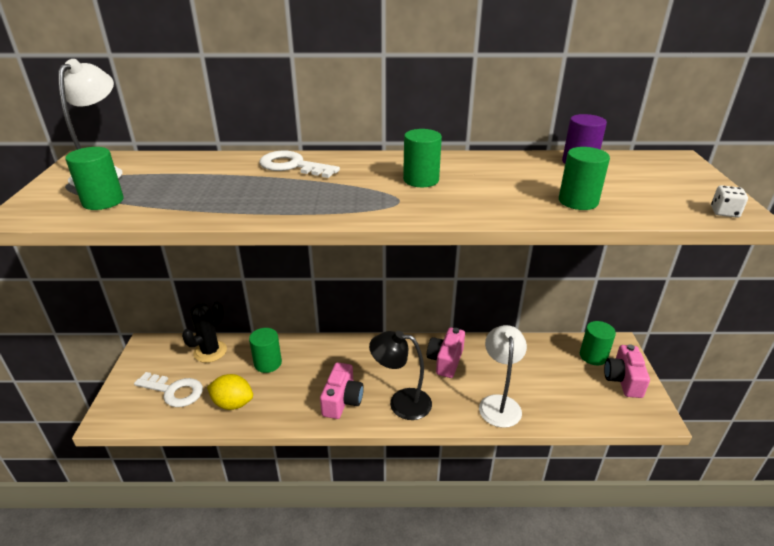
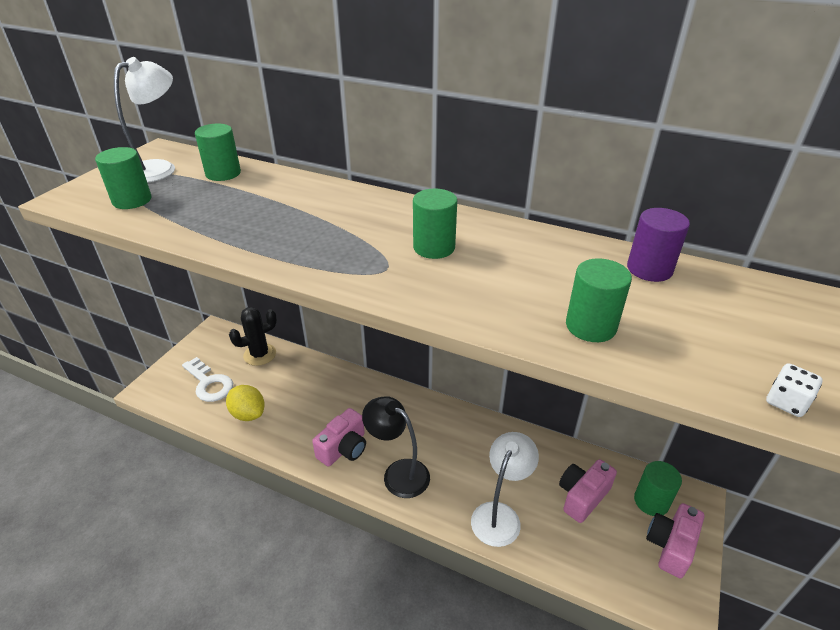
camera: 25 degrees right, 5 degrees up
(268, 363) = (301, 384): green cylinder -> green cylinder (223, 173)
(292, 166) = (323, 198): white key -> none
(445, 360) = (473, 443): pink camera -> pink camera (582, 496)

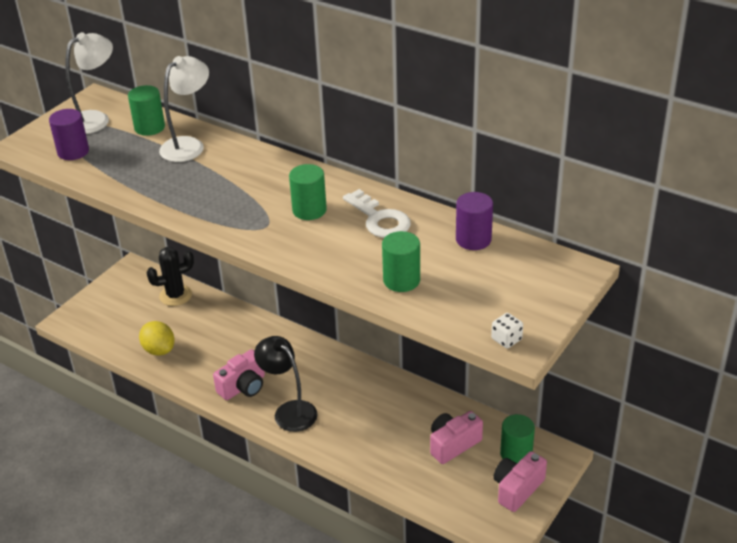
camera: 10 degrees right, 0 degrees up
(132, 200) = (73, 152): green cylinder -> purple cylinder
(209, 383) = (125, 319): white key -> white key (380, 219)
(500, 515) = (372, 452): white lamp -> white lamp (189, 145)

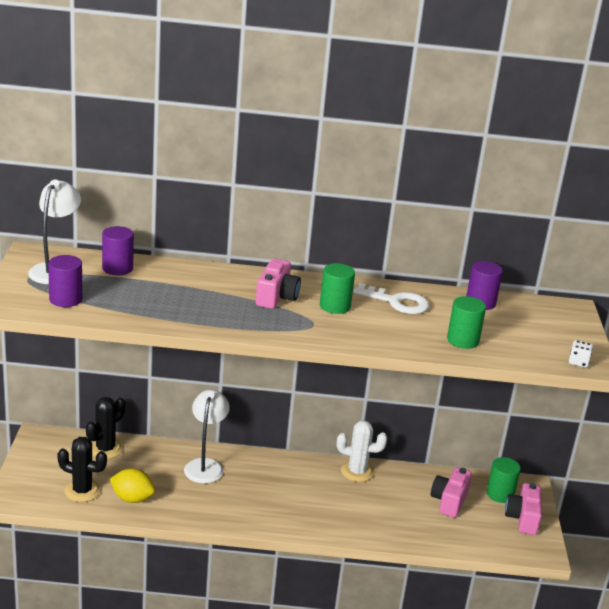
camera: 35 degrees left, 10 degrees down
(125, 330) = (82, 491): none -> black cactus
(149, 127) = (117, 268): green cylinder -> purple cylinder
(189, 145) = (172, 276): white lamp -> white lamp (205, 465)
(243, 386) = (239, 507): pink camera -> pink camera (276, 297)
(289, 411) = (297, 515): black lamp -> none
(385, 384) = (357, 471): none -> white cactus

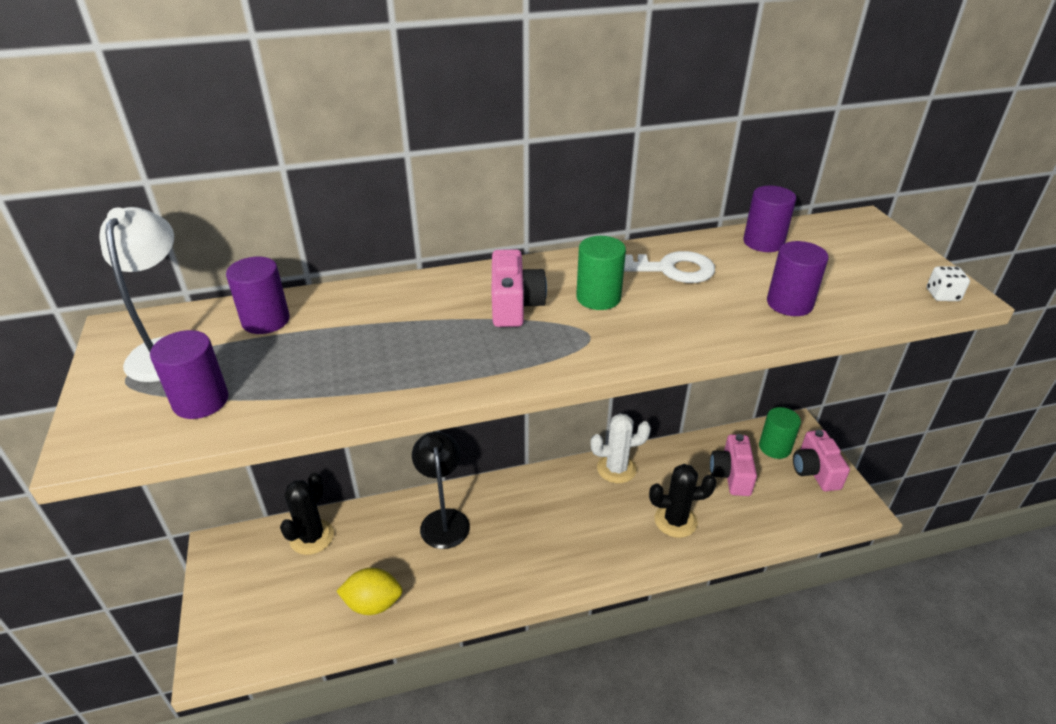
camera: 15 degrees left, 10 degrees up
(82, 491) = (303, 615): black cactus -> black cactus (675, 521)
(205, 465) = (444, 519): white lamp -> black lamp
(462, 340) = (789, 303): green cylinder -> purple cylinder

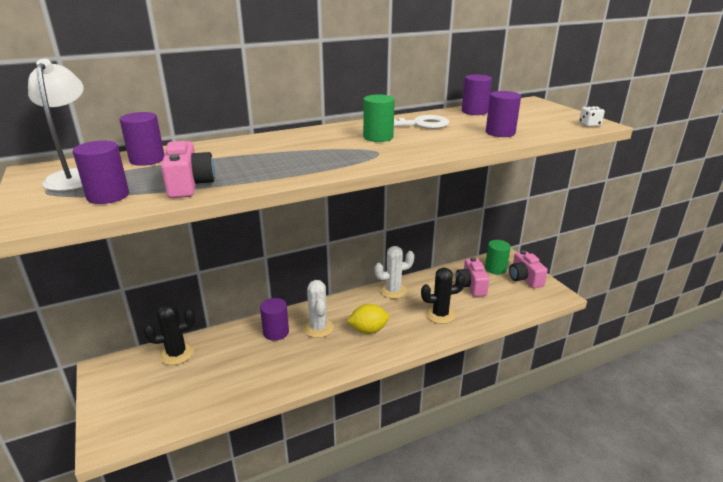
camera: 10 degrees left, 10 degrees down
(312, 537) = (176, 354): black cactus -> black cactus turned 60 degrees clockwise
(373, 603) = (231, 388): yellow lemon -> yellow lemon (368, 330)
(444, 519) = (276, 332): black lamp -> purple cylinder
(501, 520) = (318, 328): none -> white cactus
(514, 305) = (323, 143): pink camera -> pink camera (189, 185)

